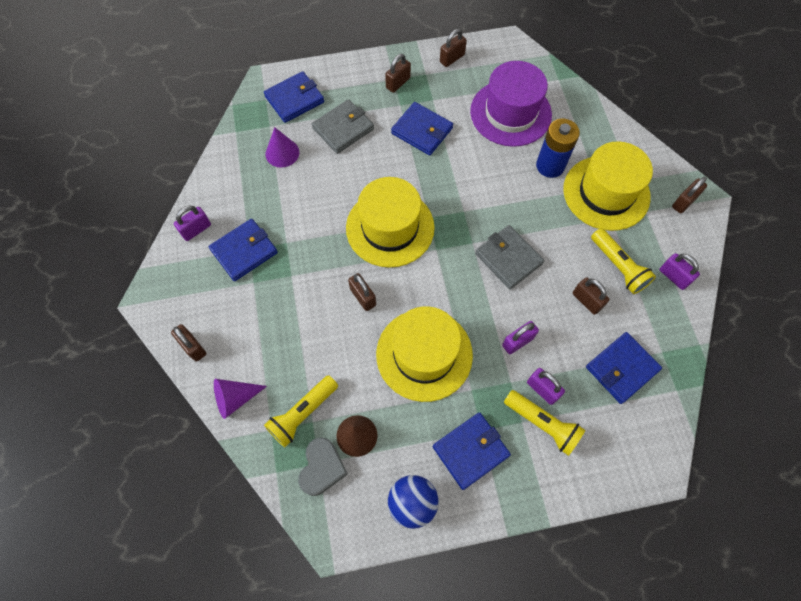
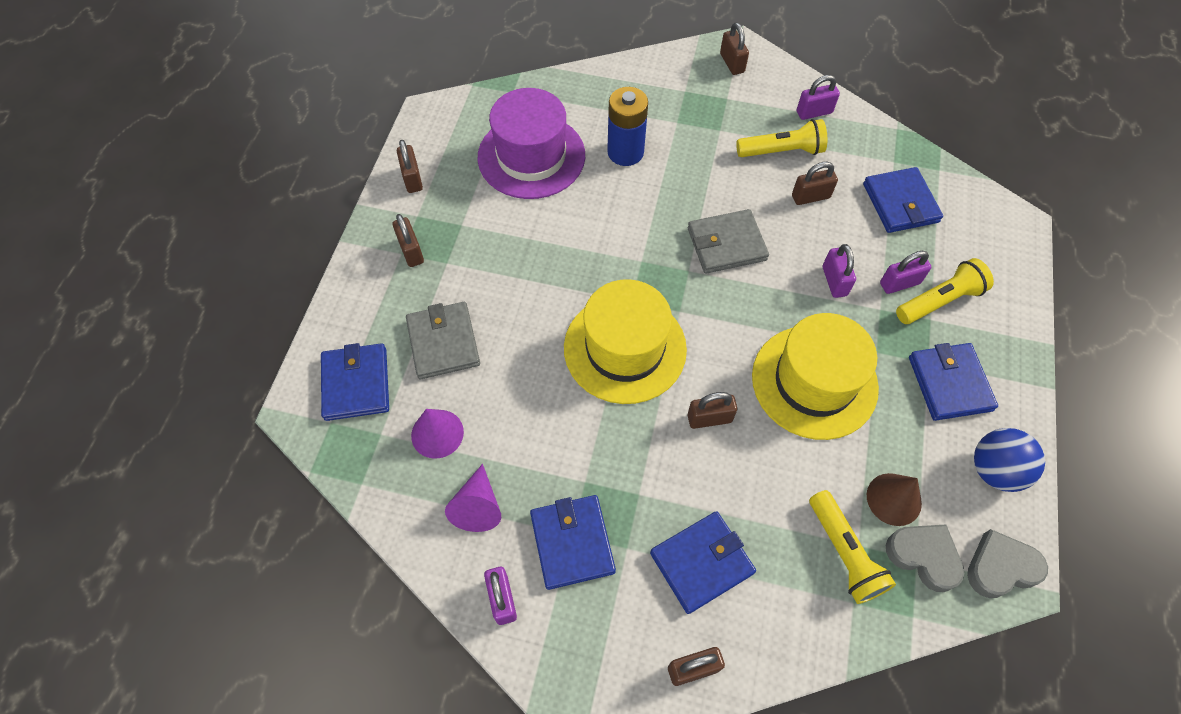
camera: 65 degrees left, 5 degrees down
(235, 398) = (793, 635): purple cone -> purple cone (478, 506)
(336, 525) = (1000, 567): none -> grey heart
(422, 131) = (502, 255): blue wallet -> blue wallet (701, 563)
(606, 193) = (687, 120): yellow hat -> none

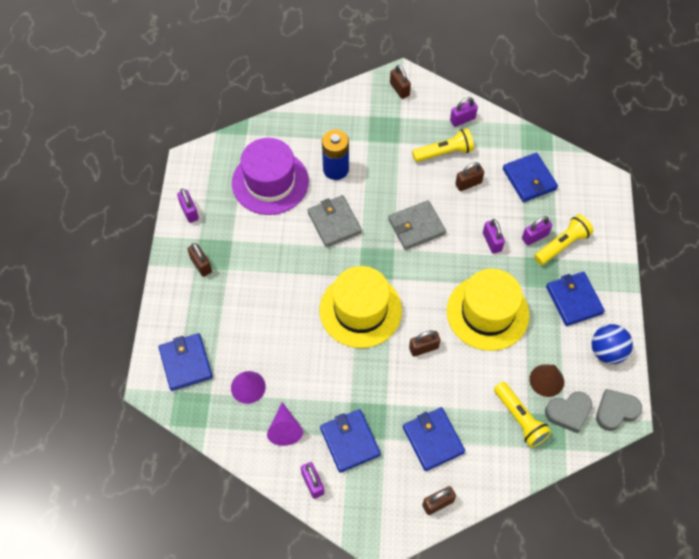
camera: 10 degrees left, 0 degrees up
(412, 179) = (189, 211): brown padlock -> purple padlock
(443, 342) = (238, 325): grey wallet -> grey wallet (334, 223)
(701, 563) = (433, 440): blue wallet -> blue wallet turned 75 degrees counterclockwise
(923, 556) = (568, 412): grey heart -> grey heart turned 135 degrees clockwise

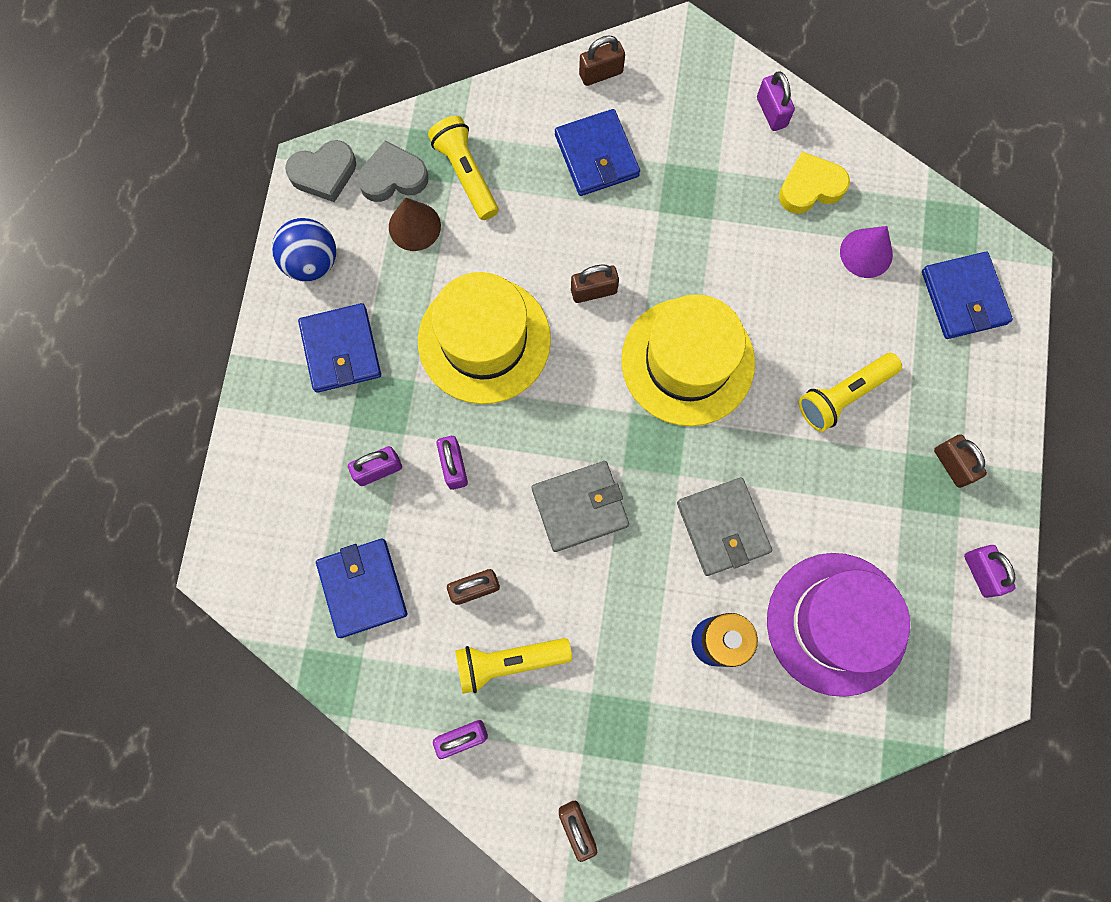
camera: 175 degrees left, 15 degrees up
(285, 429) = (810, 187): purple cone -> yellow heart
(350, 441) = (716, 163): blue wallet -> none
(562, 245) = (335, 450): yellow flashlight -> yellow flashlight (843, 395)

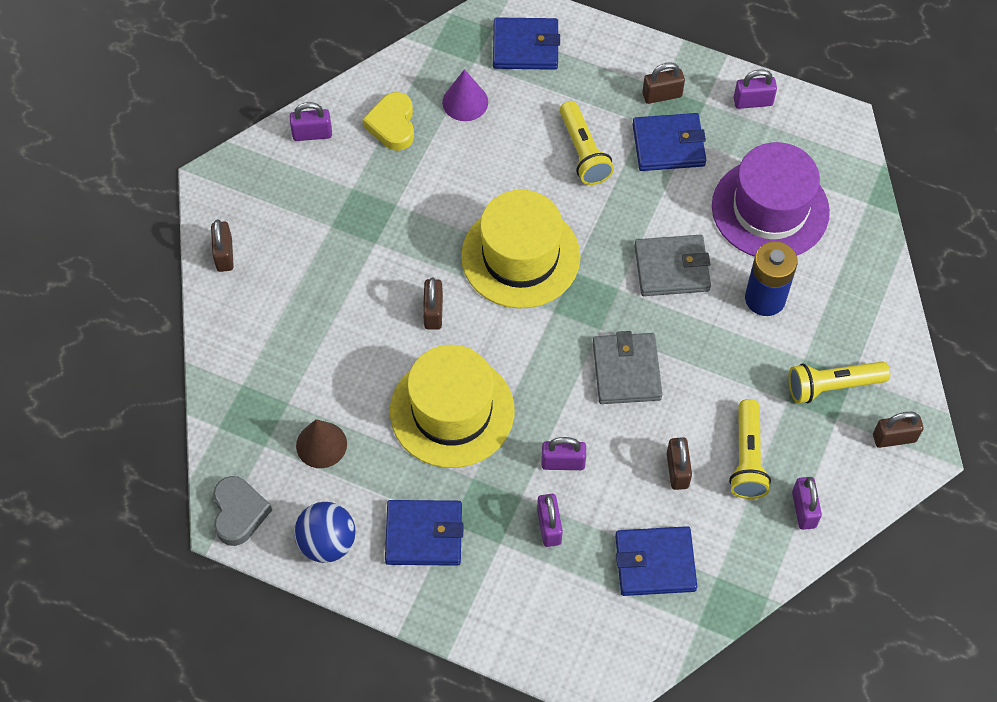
camera: 75 degrees left, 15 degrees down
(393, 177) = (265, 452): grey heart -> none
(466, 174) = (284, 389): yellow flashlight -> yellow flashlight (832, 386)
(596, 155) = (304, 278): blue wallet -> blue wallet (668, 145)

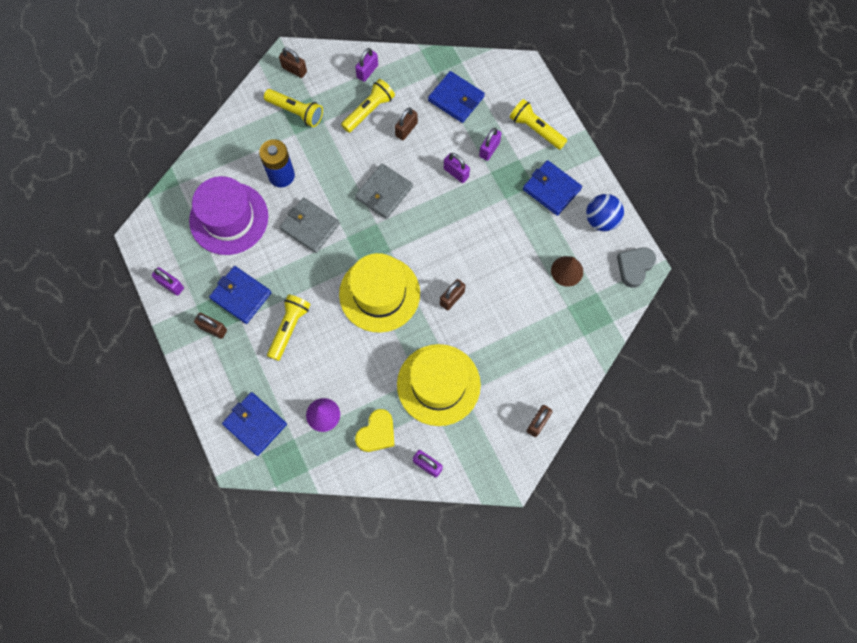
camera: 140 degrees left, 10 degrees up
(452, 411) = (487, 238): yellow hat -> yellow hat (438, 384)
(512, 603) = (536, 129): none -> yellow flashlight

